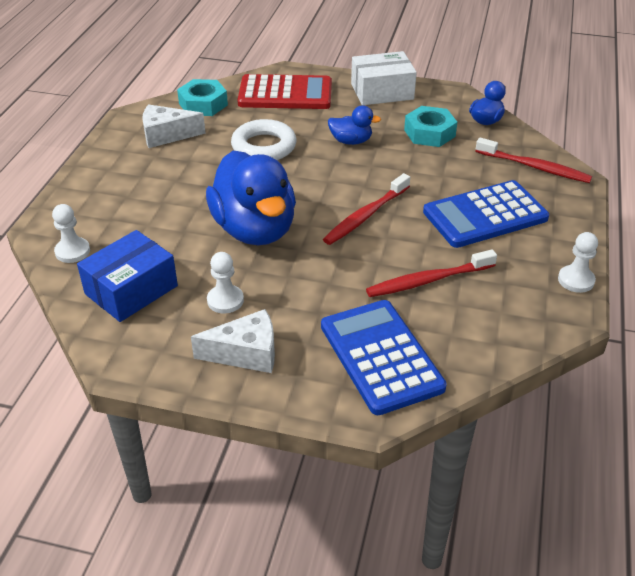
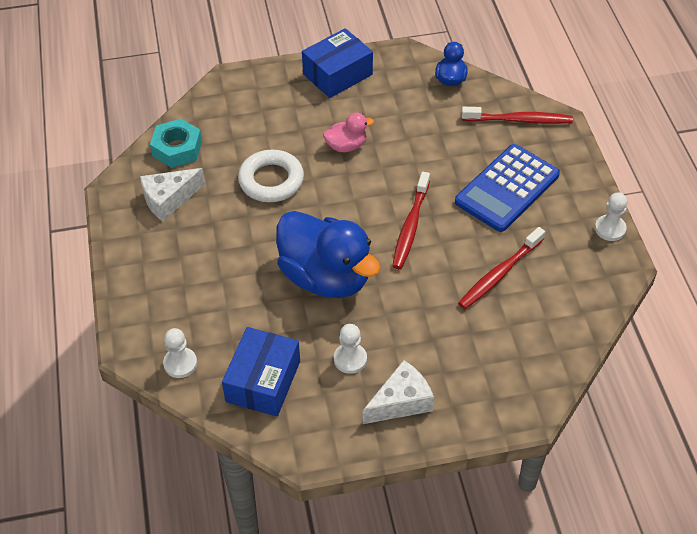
camera: 25 degrees left, 10 degrees up
(285, 94) = (248, 108): red calculator -> none
(351, 141) = (346, 146): blue duck -> pink duck
(381, 356) = (505, 361): blue calculator -> none
(382, 91) = (337, 74): white box -> blue box
(429, 133) = (410, 111): turquoise nut -> none

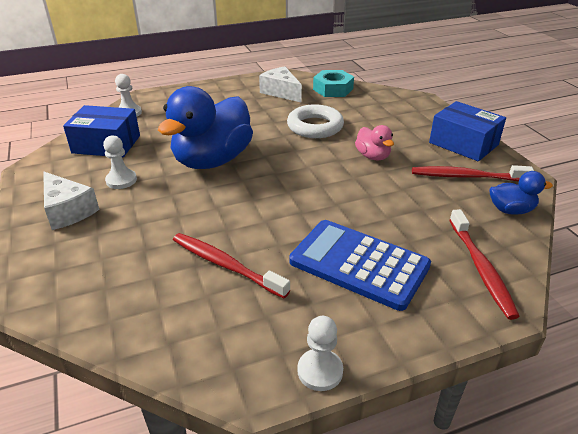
camera: 80 degrees right, 15 degrees down
(410, 226) = (282, 200): red toothbrush -> red toothbrush (466, 176)

